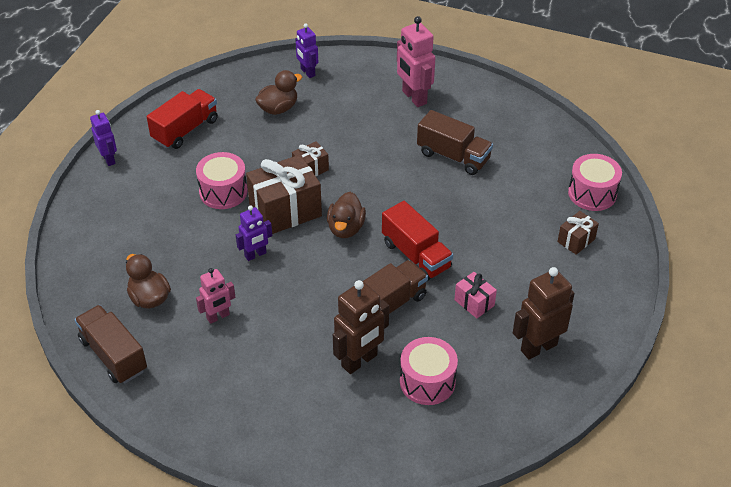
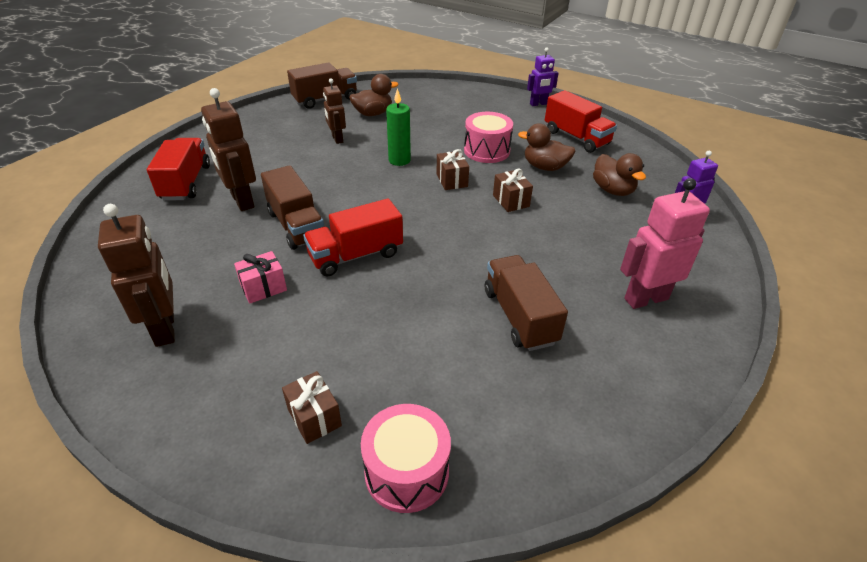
camera: 100 degrees right, 5 degrees down
(218, 317) = (337, 139): pink robot -> brown robot
(255, 255) = (399, 160): purple robot -> green candle
(285, 211) = (452, 180): brown gift -> brown gift, size x0.50
(338, 424) = (186, 182): none -> red truck
(346, 228) = (415, 213): brown duck -> brown duck (545, 167)
(427, 381) = (188, 237): pink drum -> none
(453, 156) = (519, 316): brown truck -> brown truck turned 120 degrees clockwise

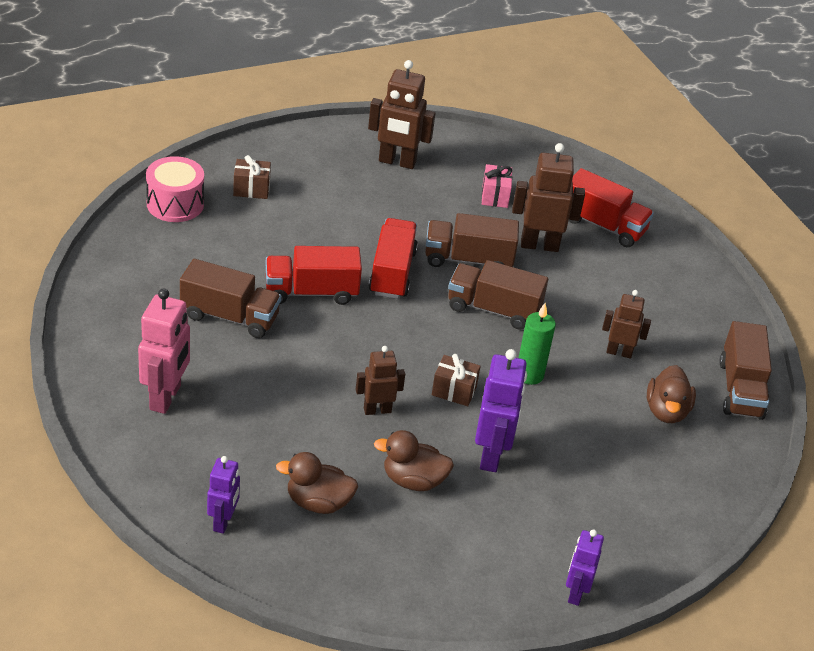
camera: 120 degrees right, 0 degrees up
(263, 288) = (398, 214): pink gift -> pink gift (495, 196)
(347, 194) = (493, 309): none -> brown truck
(486, 151) = (491, 455): pink drum -> purple robot
(511, 201) = (377, 410): brown gift -> brown robot
(545, 167) = (413, 480): brown duck -> brown duck turned 135 degrees counterclockwise
(576, 138) = (451, 561): red truck -> red truck (311, 292)

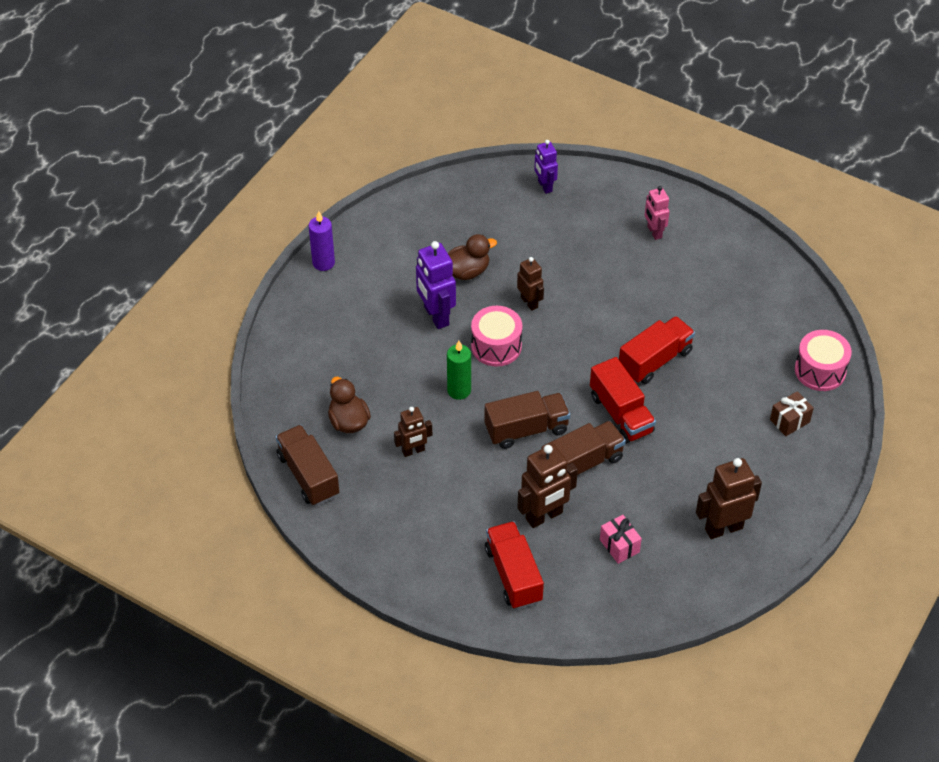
camera: 150 degrees right, 10 degrees up
(166, 397) = (654, 232): pink robot -> pink robot, size x0.62
(230, 316) = (682, 308): brown truck -> none
(318, 502) = (506, 226): brown duck -> none
(377, 410) = (529, 302): brown robot -> brown robot turned 75 degrees counterclockwise
(454, 391) = (496, 346): brown gift -> pink drum
(575, 593) = (323, 263): purple robot -> purple candle
(603, 225) = (513, 575): red truck -> red truck turned 75 degrees clockwise

